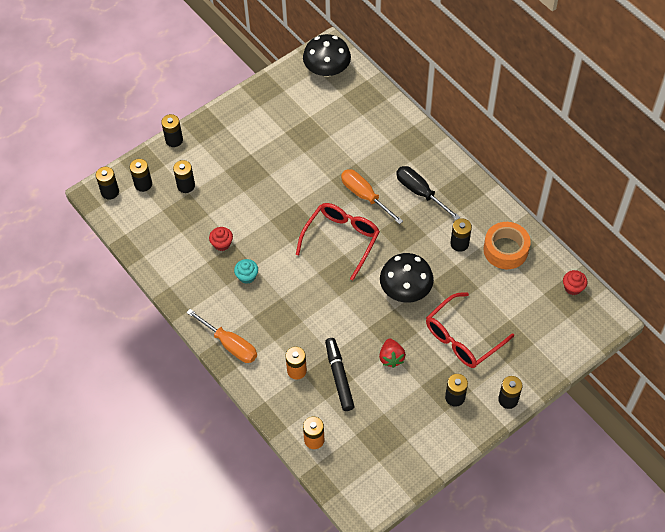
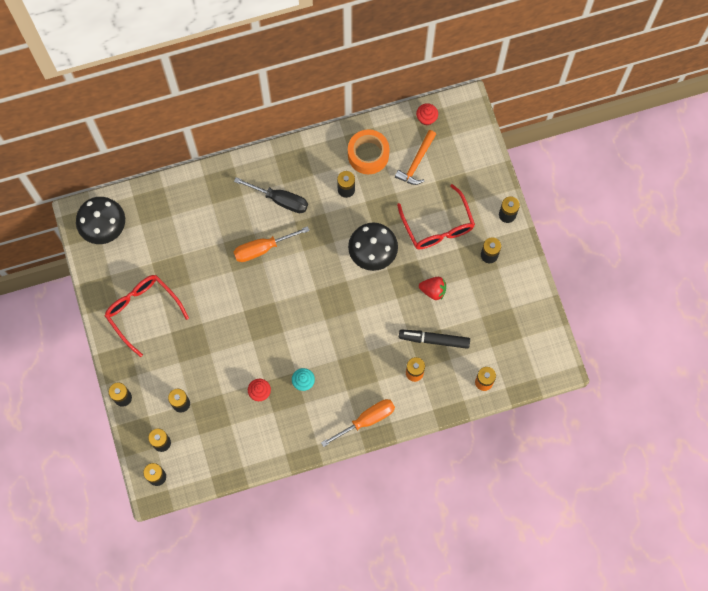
camera: 70 degrees left, 15 degrees up
(341, 239) = (299, 286): red glasses -> red glasses (142, 311)
(420, 192) = (280, 200): black screwdriver -> black screwdriver turned 135 degrees counterclockwise
(520, 295) = (416, 162): none -> orange hammer

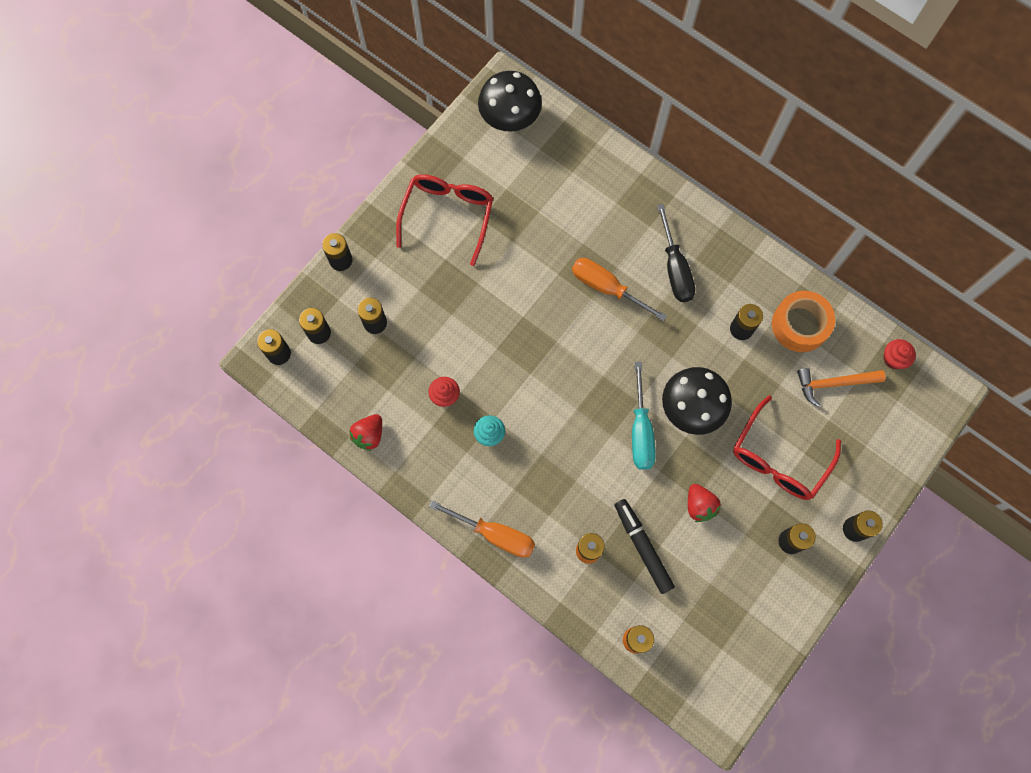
camera: 55 degrees right, 0 degrees up
(251, 455) = (369, 435): none -> red strawberry
(365, 292) = (640, 430): none -> turquoise screwdriver

